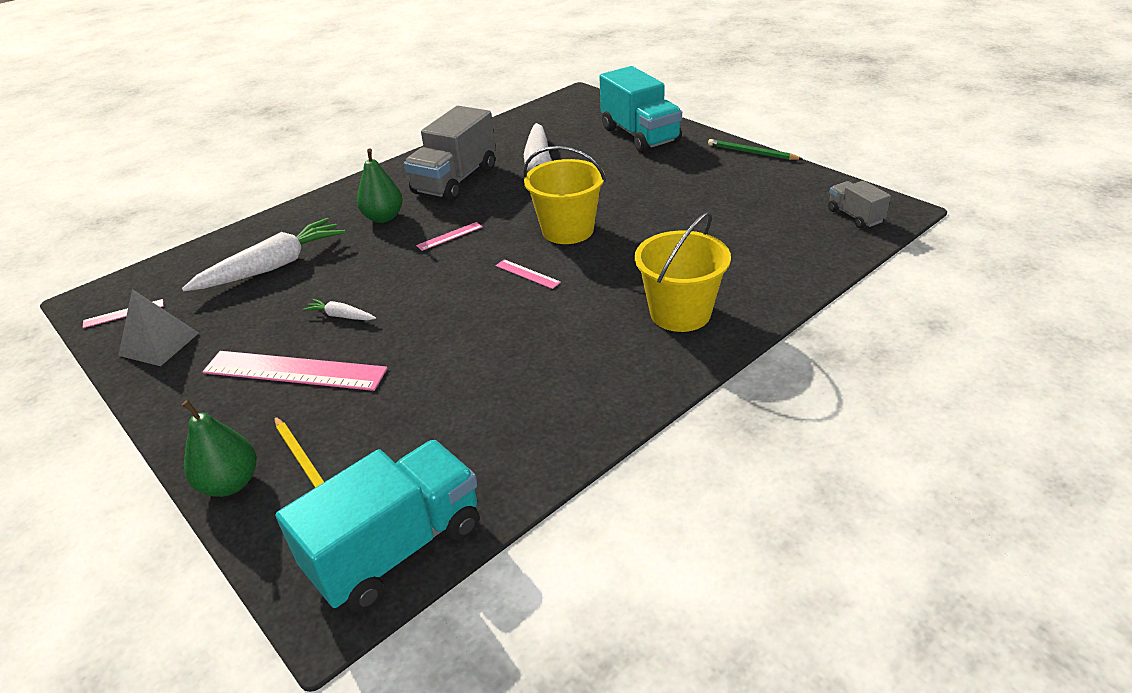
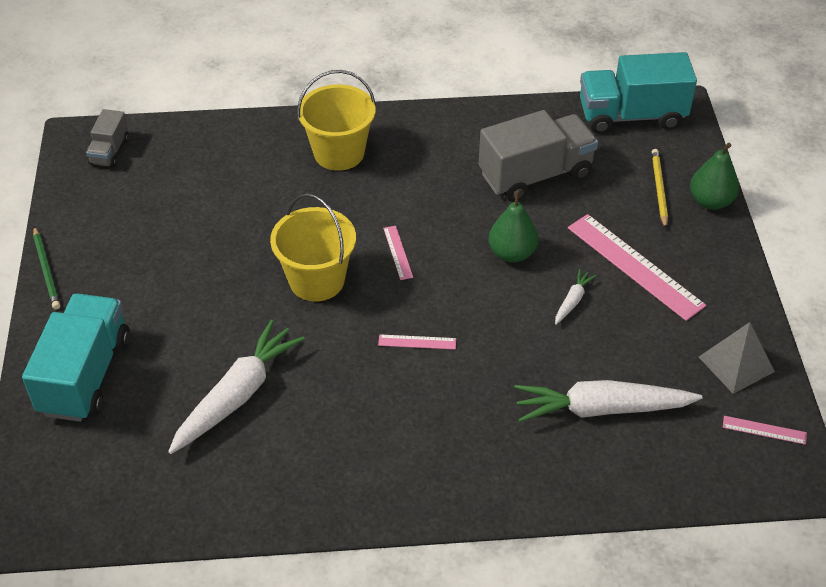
camera: 145 degrees left, 10 degrees up
(341, 316) = (572, 301): white carrot -> white carrot turned 120 degrees counterclockwise
(383, 217) = (454, 417): green pear -> green pear (512, 253)
(455, 180) = (337, 433): grey truck -> grey truck (535, 175)

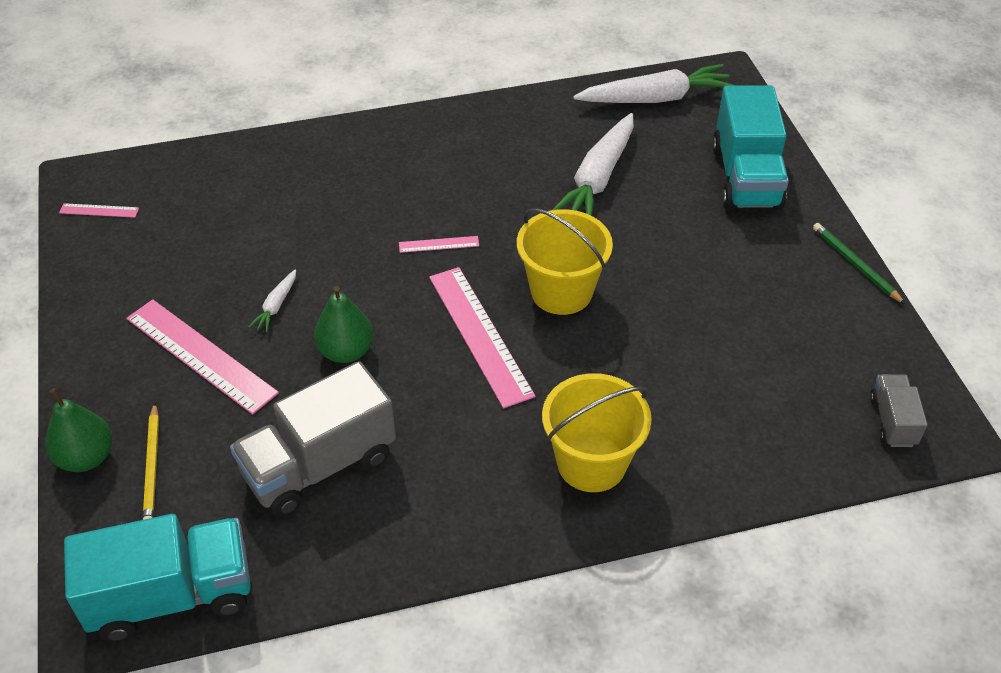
camera: 170 degrees right, 0 degrees up
(398, 252) = (479, 335): pink ruler -> pink ruler, size x2.21
(601, 409) = (253, 209): white carrot -> white carrot (655, 98)
(736, 364) = (109, 264): grey pyramid -> none

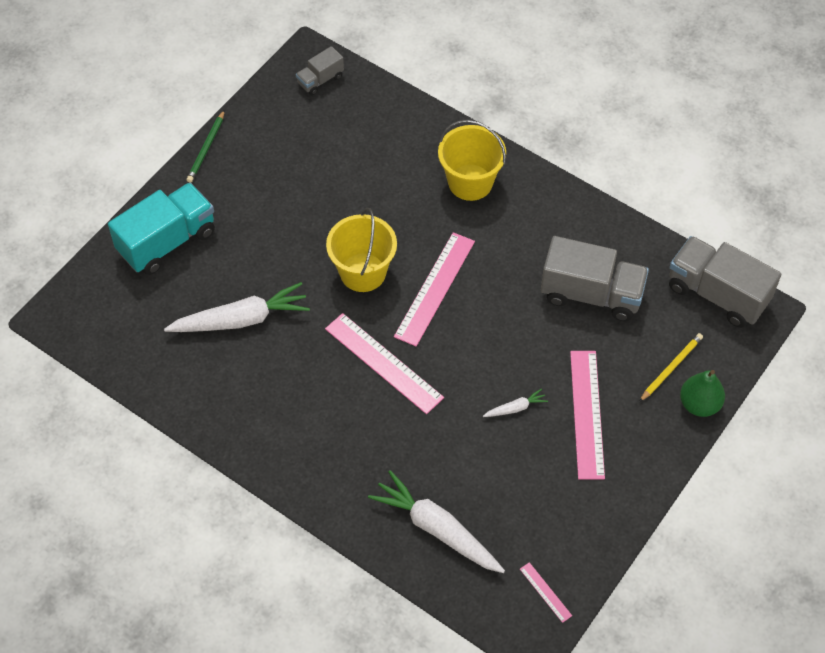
camera: 130 degrees left, 10 degrees up
(172, 595) = (717, 294): turquoise truck -> grey truck
(346, 351) = (511, 343): green pear -> none
(439, 244) = (383, 363): pink ruler -> pink ruler, size x2.21
(655, 98) = (119, 341): white carrot -> white carrot (437, 529)

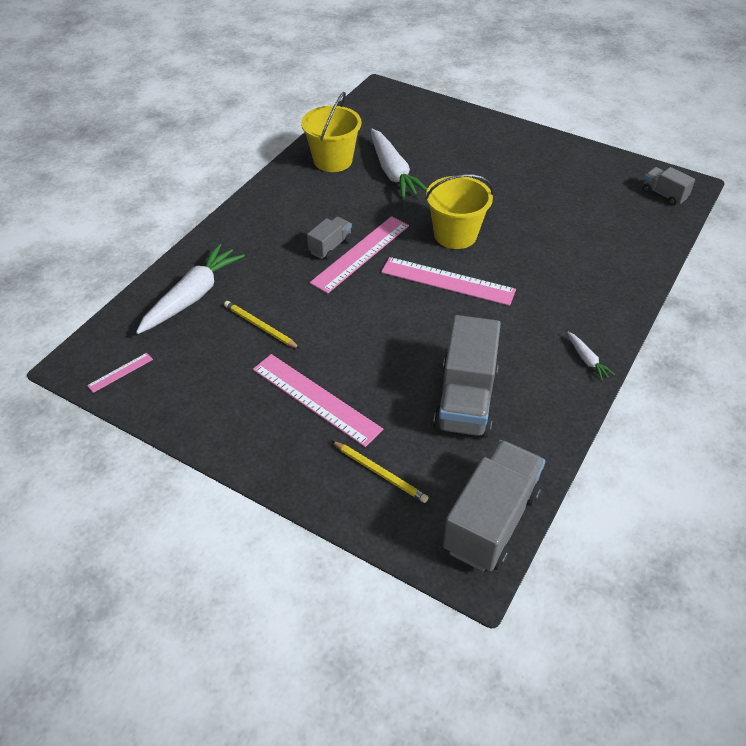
camera: 85 degrees right, 10 degrees down
(167, 241) = (460, 130): turquoise truck -> none
(206, 148) = (559, 140): green pencil -> none
(368, 391) = (330, 246): none -> grey truck
(470, 182) = (582, 299): yellow bucket -> yellow bucket (333, 160)
(488, 461) = (260, 326): none -> yellow pencil
(515, 408) = (319, 343): white carrot -> white carrot (587, 360)
(586, 414) = (316, 399): pink ruler -> pink ruler turned 45 degrees clockwise
(699, 404) = (334, 500): green pear -> none

